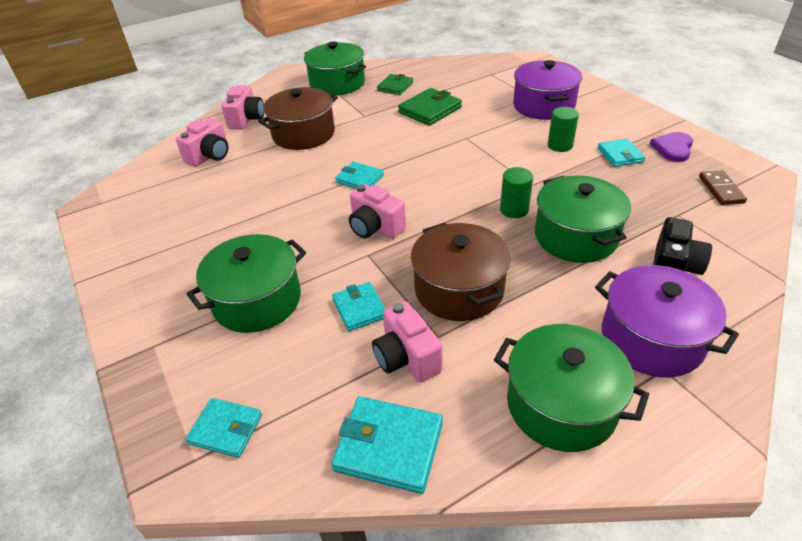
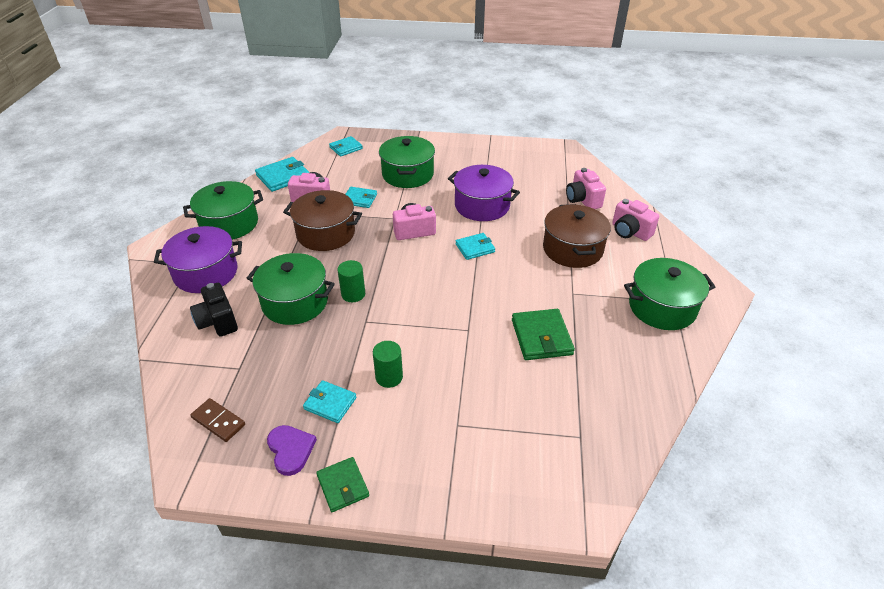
camera: 125 degrees right, 0 degrees up
(395, 86) = (618, 342): green wallet -> green wallet (343, 486)
(543, 106) = (464, 423): purple pot -> purple pot (482, 205)

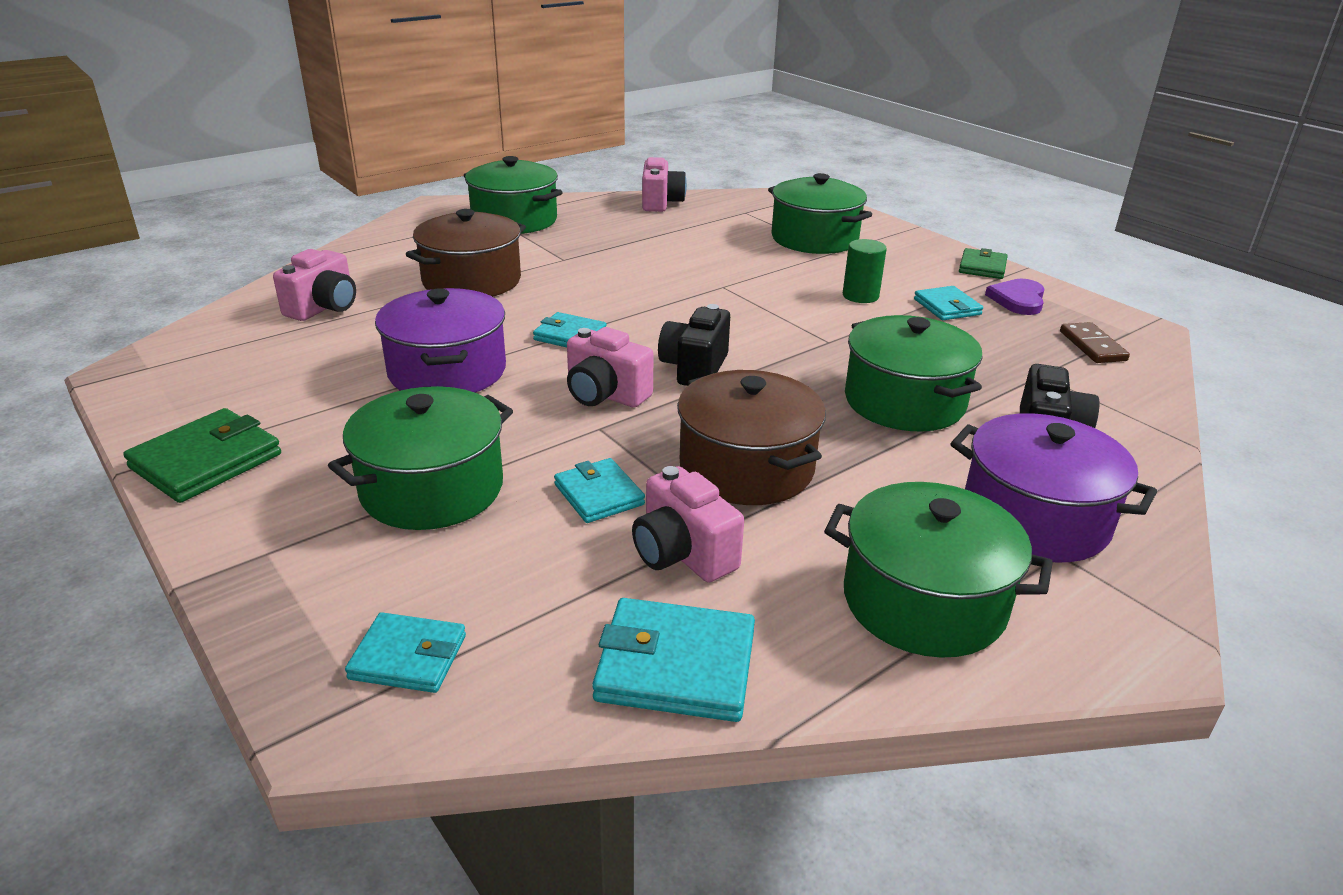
camera: 135 degrees left, 10 degrees down
(353, 294) = (809, 371): green cylinder -> none
(401, 264) = (694, 368): none -> black camera
(489, 433) = (814, 239): none -> green pot
(541, 337) = (662, 253): green wallet -> green wallet (206, 461)
(630, 232) = (377, 262): pink camera -> pink camera (661, 203)

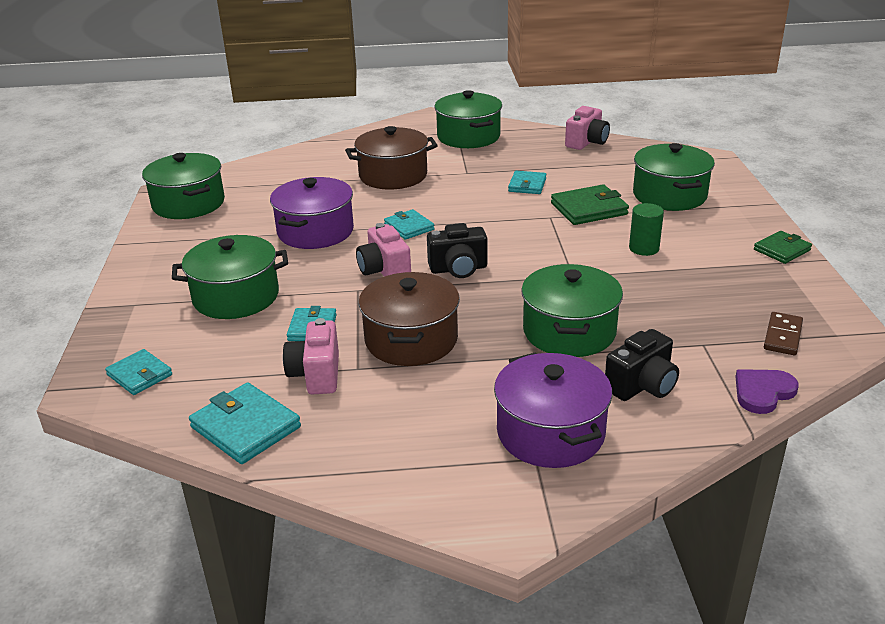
camera: 35 degrees right, 0 degrees up
(206, 461) = (154, 249): green wallet -> green wallet (589, 209)
(324, 308) = (294, 175): pink camera -> none
(694, 368) = (458, 269): black camera -> black camera turned 150 degrees counterclockwise
(924, 601) = (412, 450): green pot -> green pot (189, 204)
(947, 307) = (702, 274): turquoise wallet -> turquoise wallet (527, 185)
(1018, 300) = (773, 283): purple heart -> purple heart (763, 392)

